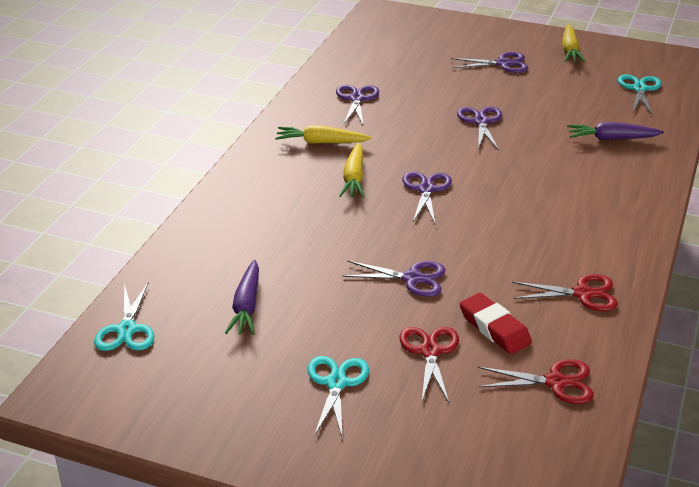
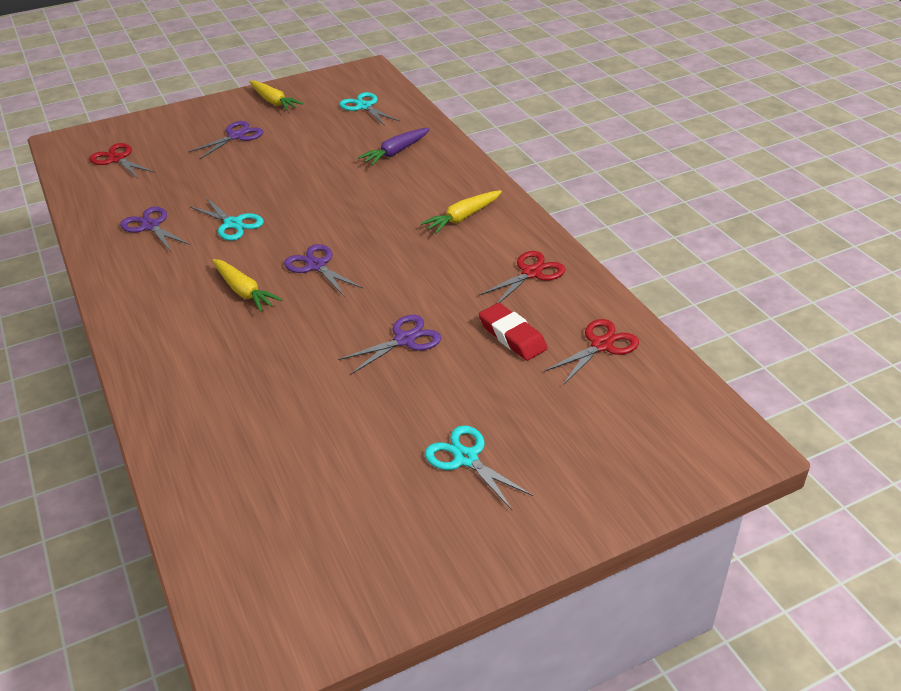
camera: 45 degrees left, 5 degrees up
(126, 330) = (228, 553): turquoise scissors -> turquoise scissors (233, 224)
(246, 306) = (306, 453): purple carrot -> none
(321, 142) = (171, 279): yellow carrot -> yellow carrot (463, 217)
(430, 351) = (495, 384): red scissors -> red scissors (117, 159)
(481, 121) = (283, 190): purple scissors -> none
(494, 328) = (512, 336): red eraser -> red eraser turned 45 degrees clockwise

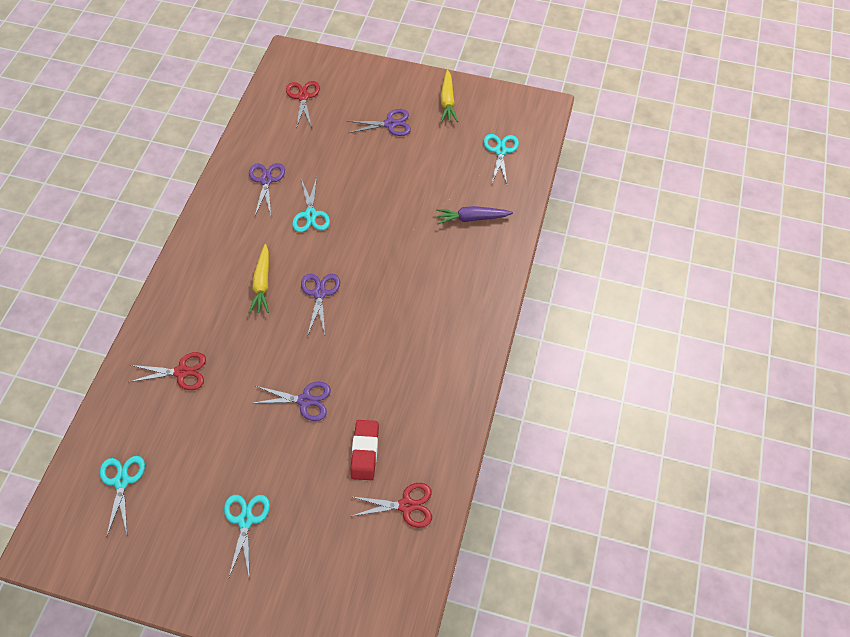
camera: 40 degrees right, 20 degrees up
(280, 526) = (122, 481): none -> turquoise scissors
(463, 217) = (447, 320): yellow carrot -> none
(532, 273) = (434, 407): red scissors -> red scissors (182, 372)

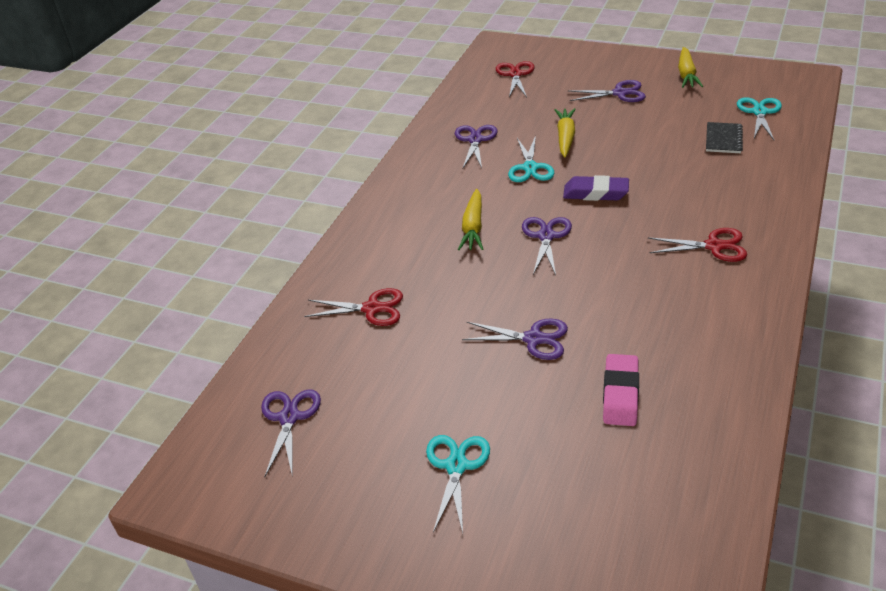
camera: 10 degrees right, 20 degrees down
(122, 481) = (289, 417): turquoise scissors -> purple scissors
(341, 179) = (565, 138): none -> yellow carrot
(361, 245) = (595, 193): none -> purple eraser
(365, 451) = (620, 394): red eraser -> pink eraser
(406, 505) = (688, 457): red scissors -> red scissors (714, 246)
(468, 183) = (723, 139): none -> black notebook
(472, 218) = (734, 169): purple carrot -> none

